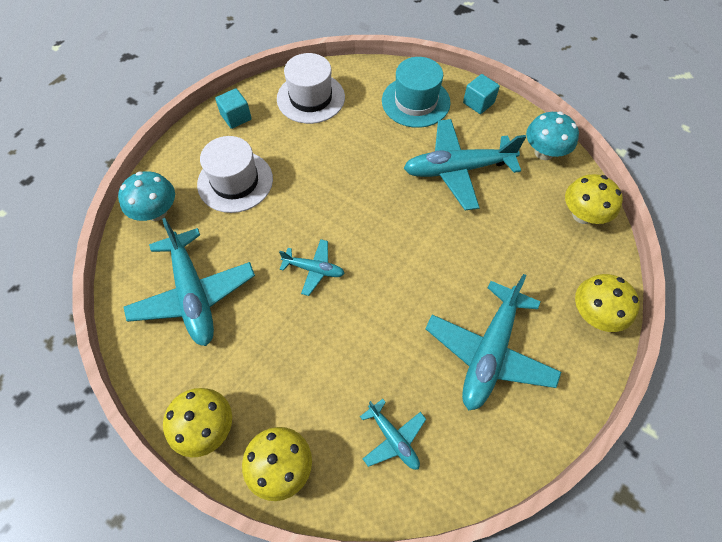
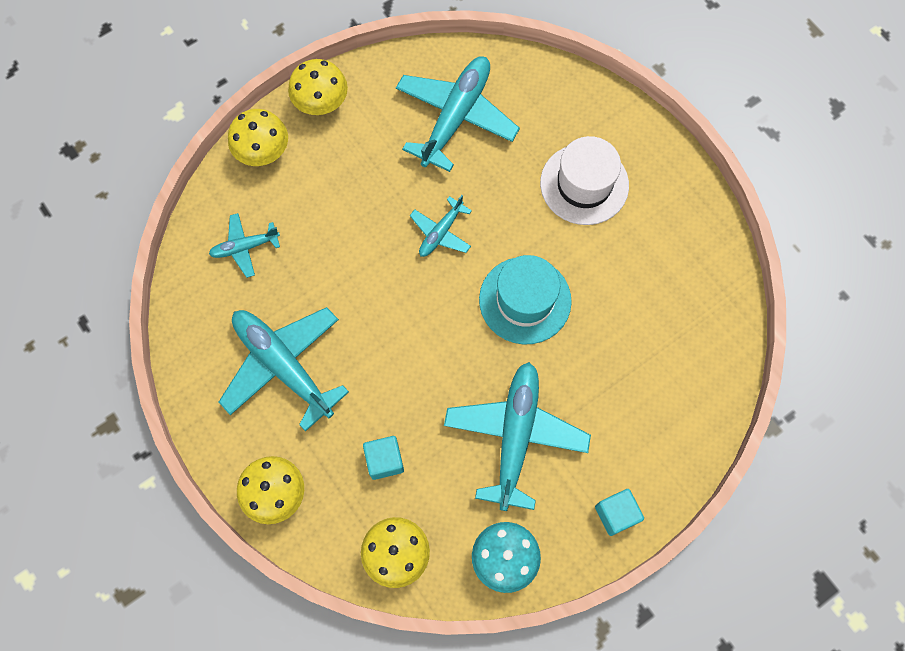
camera: 110 degrees right, 10 degrees up
(156, 212) = (569, 100): turquoise mushroom -> none
(193, 294) = (456, 117): turquoise plane -> turquoise plane turned 120 degrees clockwise
(236, 117) = (684, 207): turquoise cube -> turquoise cube (384, 460)
(310, 98) = (691, 302): white hat -> none
(415, 102) = (644, 431): turquoise hat -> turquoise hat (525, 300)

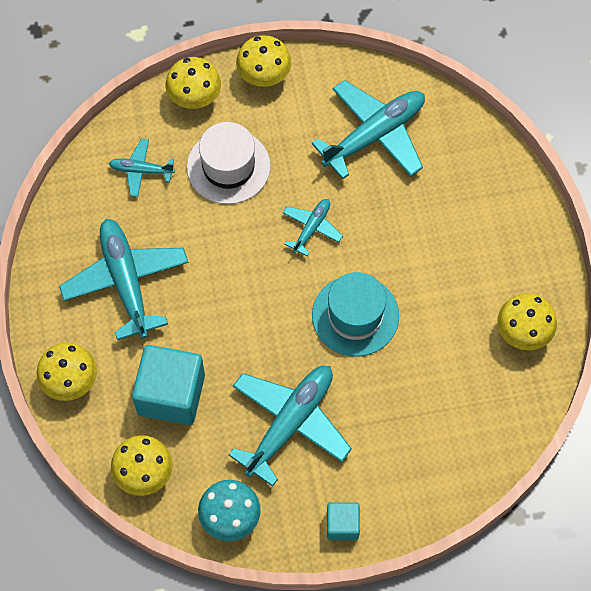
camera: 25 degrees right, 5 degrees down
(384, 460) = (171, 394): turquoise cube -> turquoise cube, size x1.91
(441, 232) = (312, 228): turquoise plane -> turquoise plane turned 150 degrees clockwise
(584, 184) = (458, 240): white hat -> white hat (228, 166)
(688, 247) = (523, 332): none -> yellow mushroom

